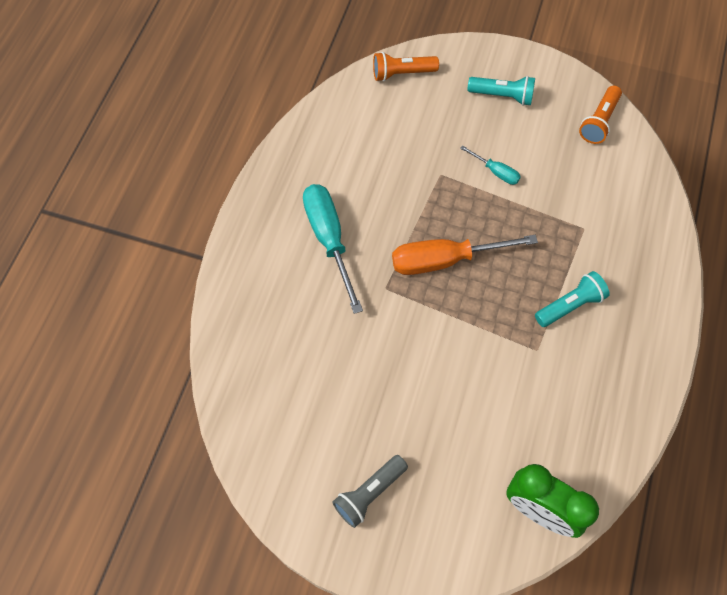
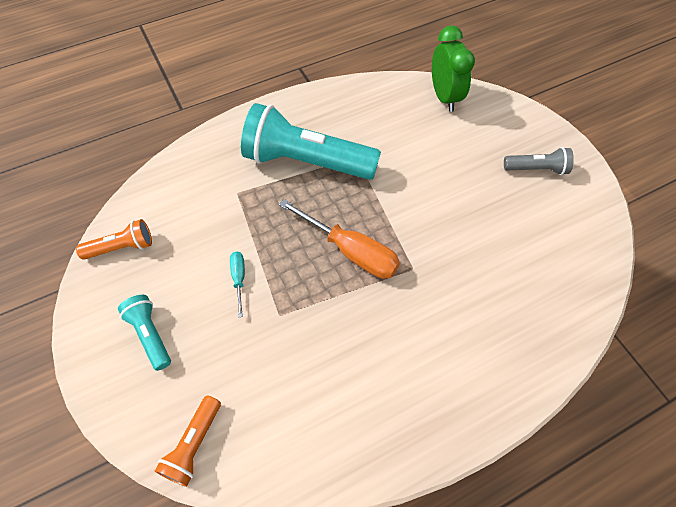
camera: 135 degrees left, 5 degrees down
(329, 239) = (420, 341): turquoise screwdriver -> none
(402, 73) = (194, 444): orange flashlight -> orange flashlight turned 75 degrees clockwise
(570, 305) = (306, 162): turquoise flashlight -> turquoise flashlight, size x2.11

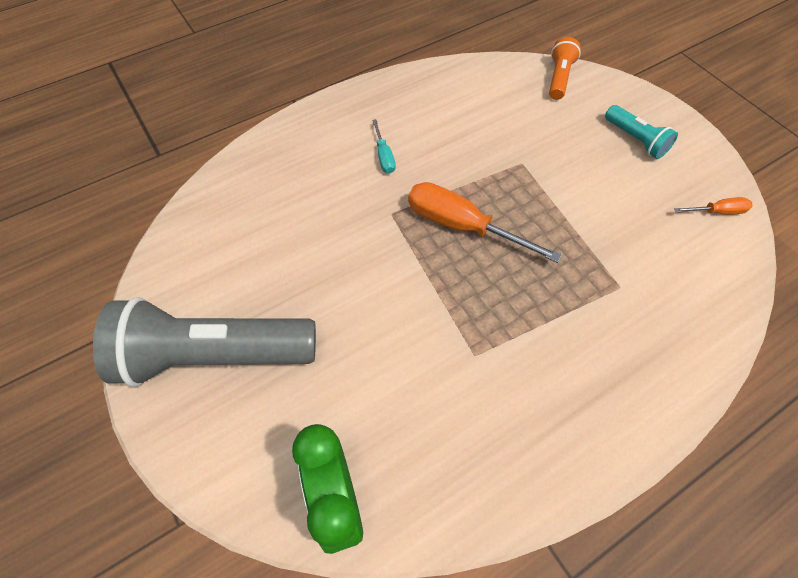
camera: 175 degrees right, 0 degrees up
(122, 247) = (717, 212): orange flashlight -> orange screwdriver
(239, 279) = (574, 190): turquoise screwdriver -> turquoise screwdriver (384, 156)
(306, 162) = (544, 341): turquoise flashlight -> none
(536, 169) = (214, 355): grey flashlight -> grey flashlight, size x2.11

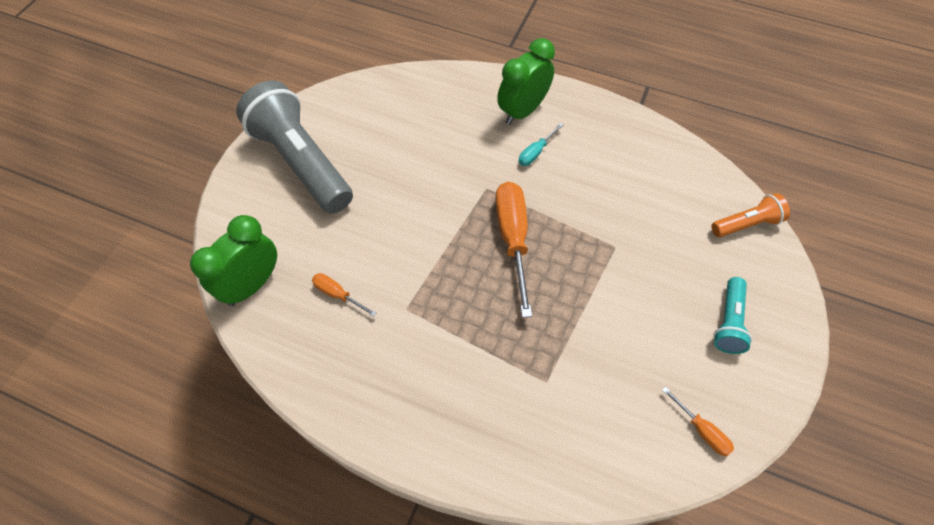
camera: 55 degrees right, 0 degrees up
(331, 138) = (522, 111): none -> green clock
(415, 411) = (337, 294): none -> orange screwdriver

